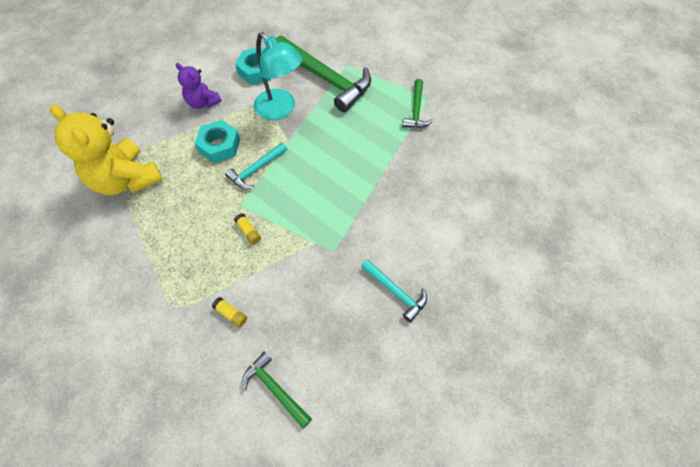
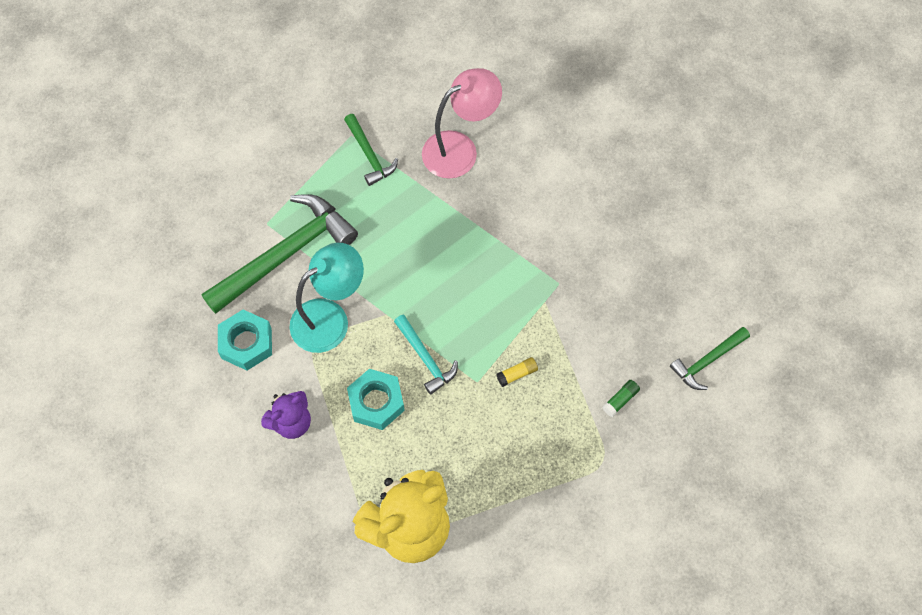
camera: 80 degrees left, 5 degrees up
(231, 314) = (620, 400): yellow glue stick -> green glue stick
(396, 292) = (617, 228): turquoise hammer -> none
(416, 110) = (369, 155): green hammer -> green hammer turned 45 degrees clockwise
(439, 164) = (460, 149): none -> pink lamp

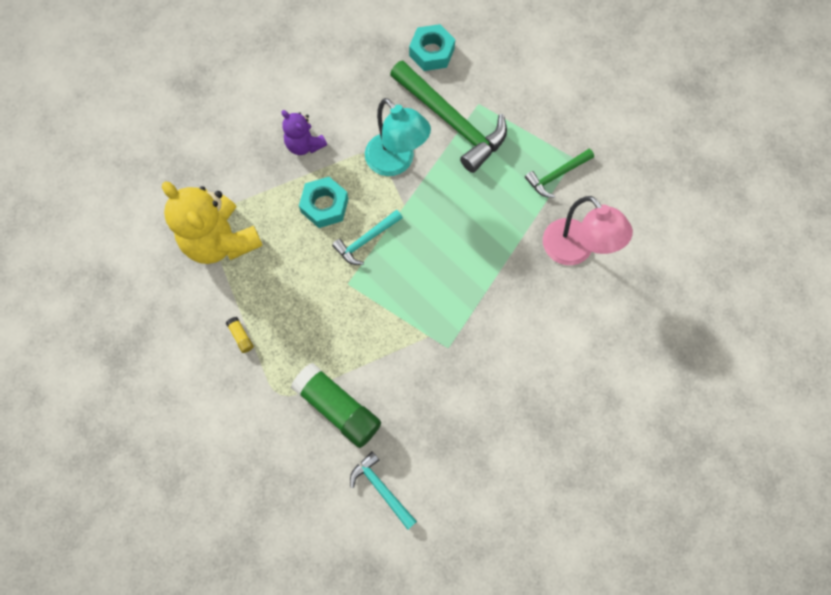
camera: 85 degrees right, 5 degrees up
(246, 343) = (369, 104): turquoise nut -> turquoise nut (431, 52)
(517, 374) = (357, 316): yellow glue stick -> yellow glue stick (241, 336)
(620, 400) = (338, 408): green glue stick -> green glue stick, size x2.49
(707, 361) = (381, 489): green hammer -> turquoise hammer

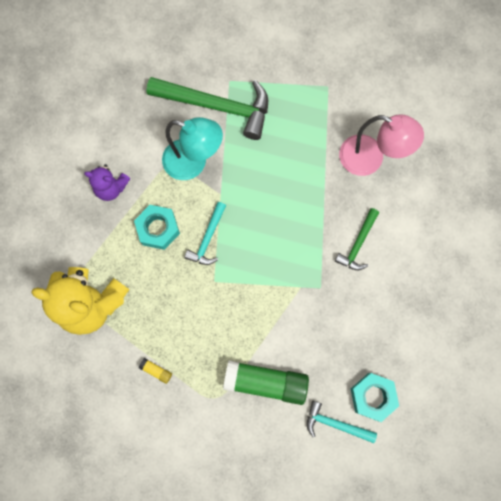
camera: 30 degrees left, 5 degrees up
(431, 52) = (167, 57): turquoise nut -> turquoise nut (372, 397)
(556, 175) = (322, 107): green hammer -> green hammer (358, 244)

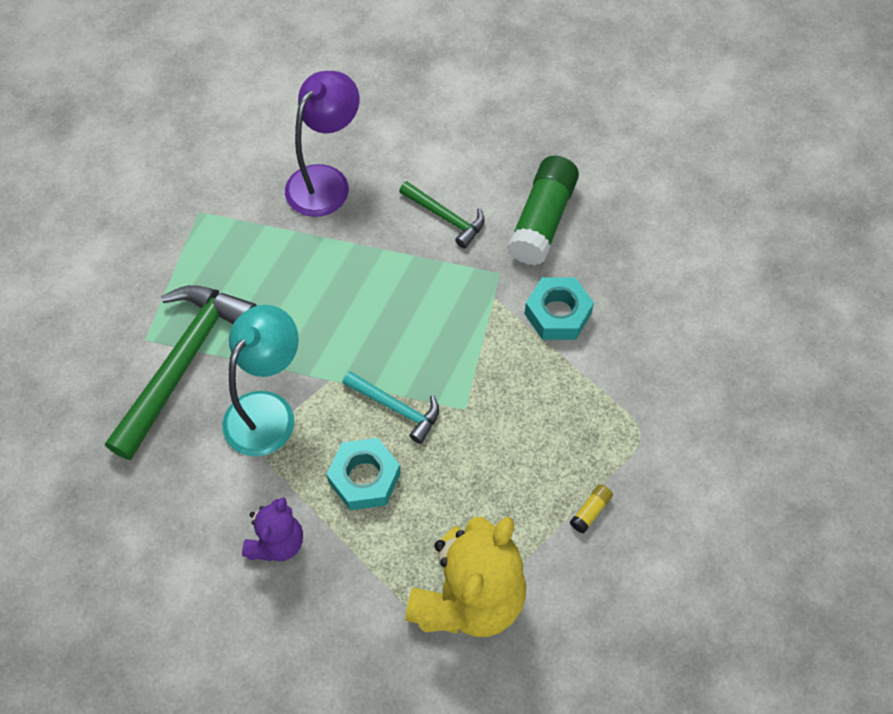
camera: 80 degrees left, 15 degrees down
(266, 382) = (625, 363): green glue stick -> green glue stick (542, 220)
(335, 424) = (690, 288): turquoise hammer -> none
(370, 159) = (326, 181): pink lamp -> purple lamp
(372, 397) = (658, 238): turquoise nut -> turquoise nut (557, 314)

